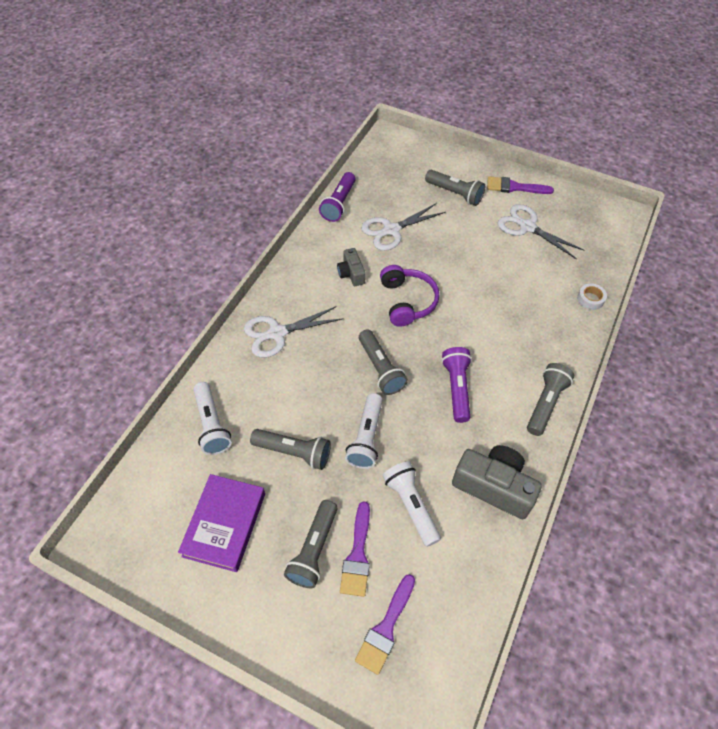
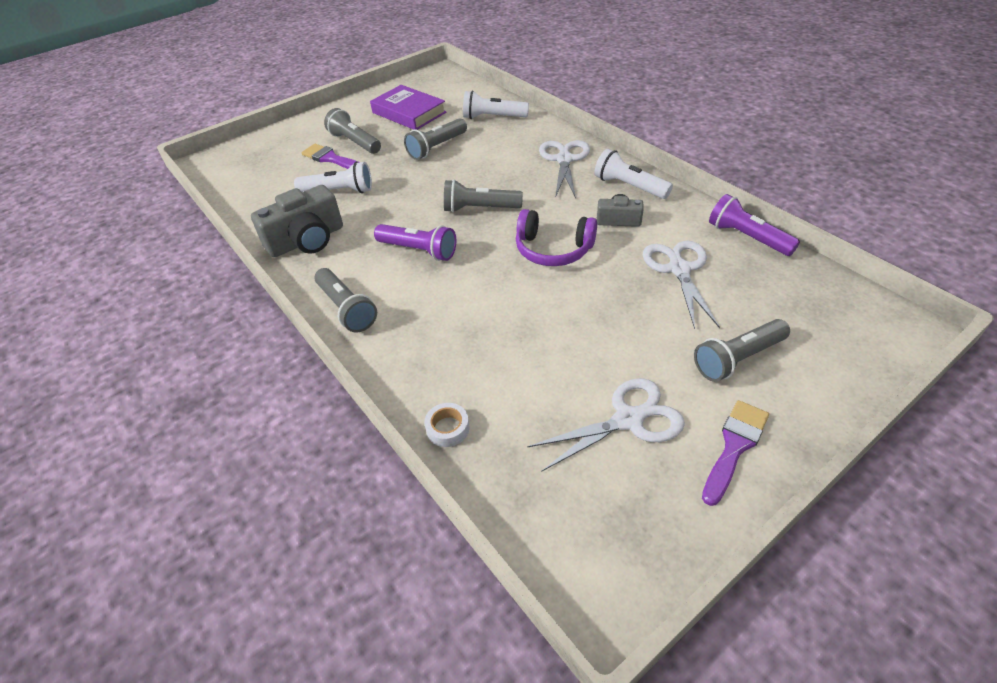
camera: 120 degrees right, 10 degrees down
(366, 437) = (417, 184): white flashlight -> white flashlight (629, 186)
(386, 628) = (274, 159): purple brush -> none

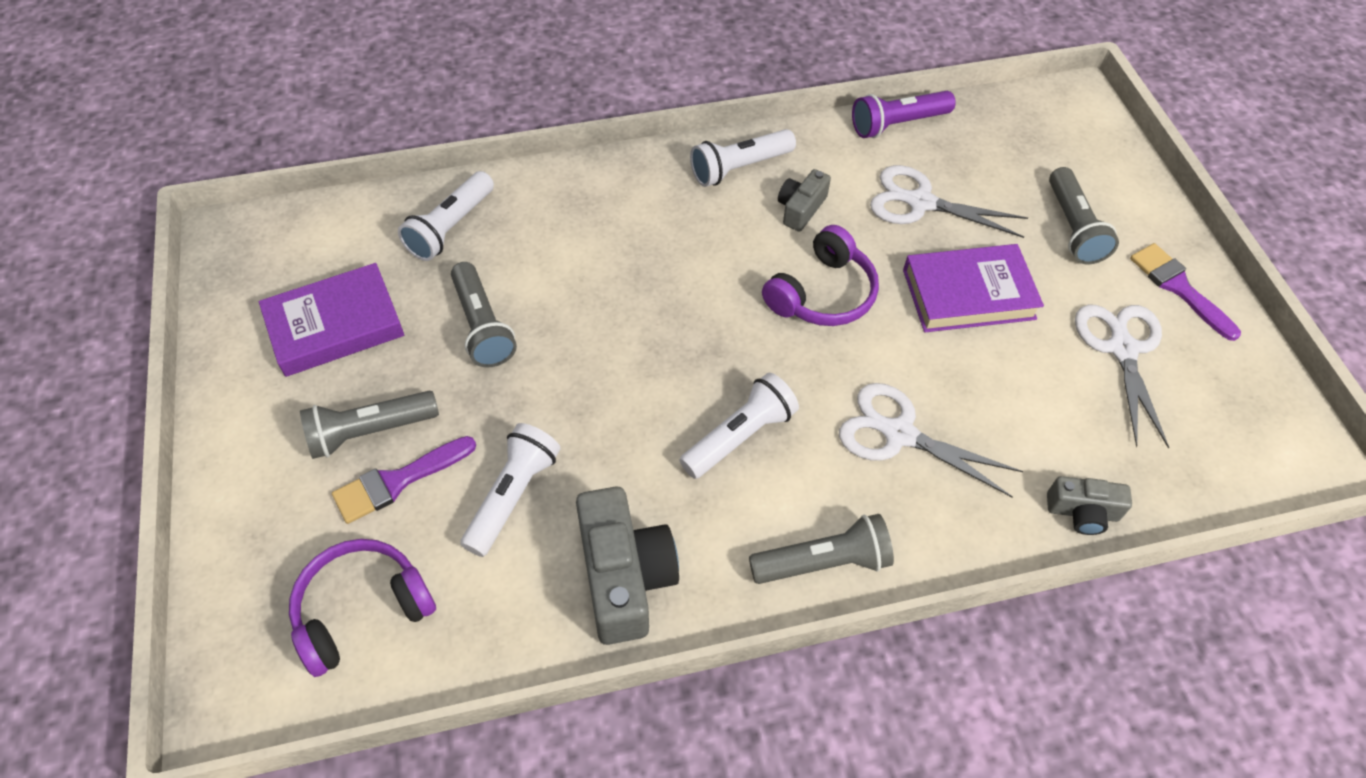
camera: 70 degrees left, 10 degrees up
(260, 175) = (362, 610): none -> purple headphones
(418, 250) = (739, 436): purple flashlight -> white flashlight
(447, 428) = (1082, 512): white tape -> grey camera
(480, 208) = (685, 333): grey flashlight -> none
(564, 160) = (632, 200): white scissors -> white scissors (899, 434)
(611, 316) = (968, 294): none -> purple book

